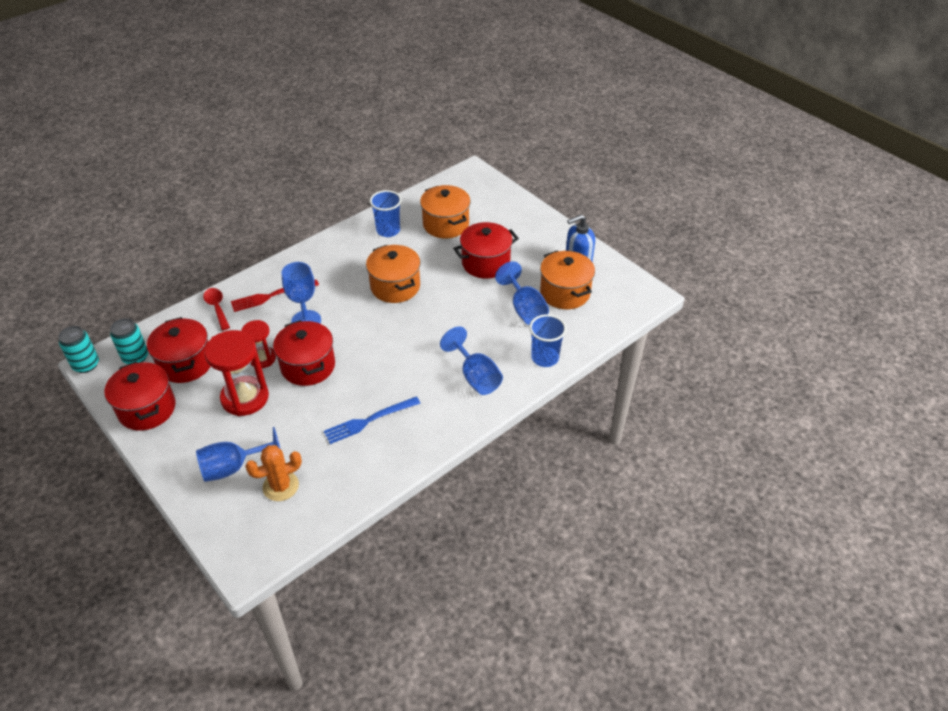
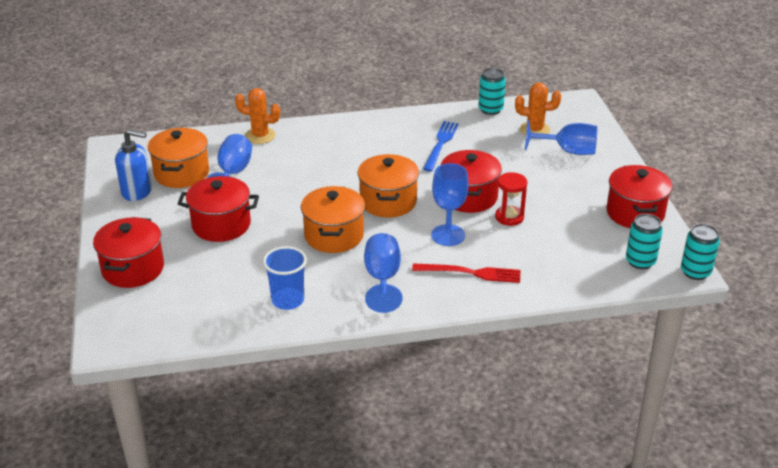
camera: 150 degrees left, 10 degrees down
(186, 363) = (588, 238): red pot -> red pot (133, 269)
(217, 308) = (537, 282): red spoon -> none
(245, 398) = (539, 192): red hourglass -> none
(344, 500) = (490, 109): none -> turquoise can
(369, 420) = (440, 144): blue fork -> blue fork turned 75 degrees counterclockwise
(446, 224) = (216, 282): orange pot -> orange pot (388, 201)
(476, 377) = (329, 143): blue goblet -> blue goblet (382, 279)
(545, 358) = (260, 136): blue cup -> orange cactus

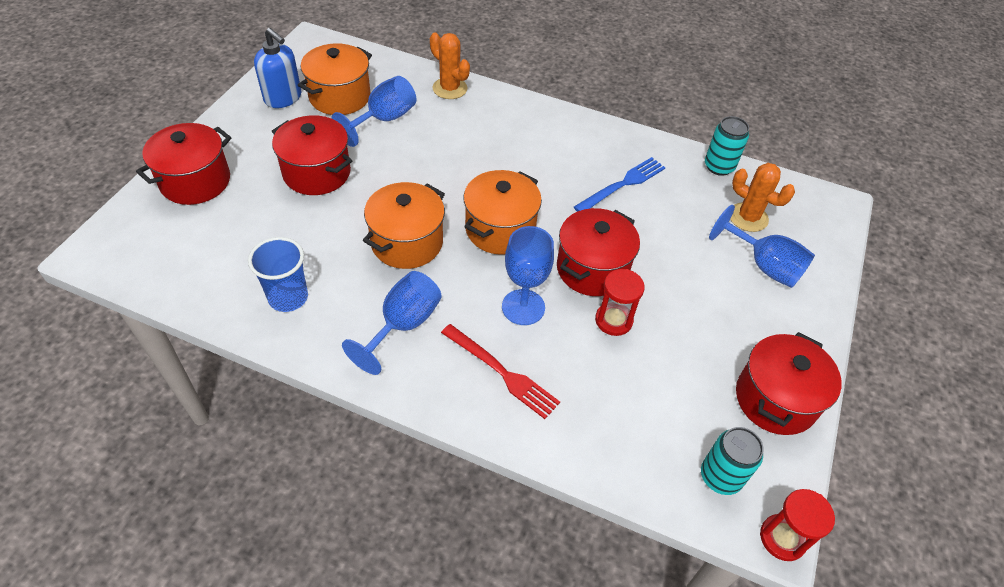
camera: 30 degrees right, 15 degrees up
(695, 272) = (782, 538): turquoise can -> red hourglass

